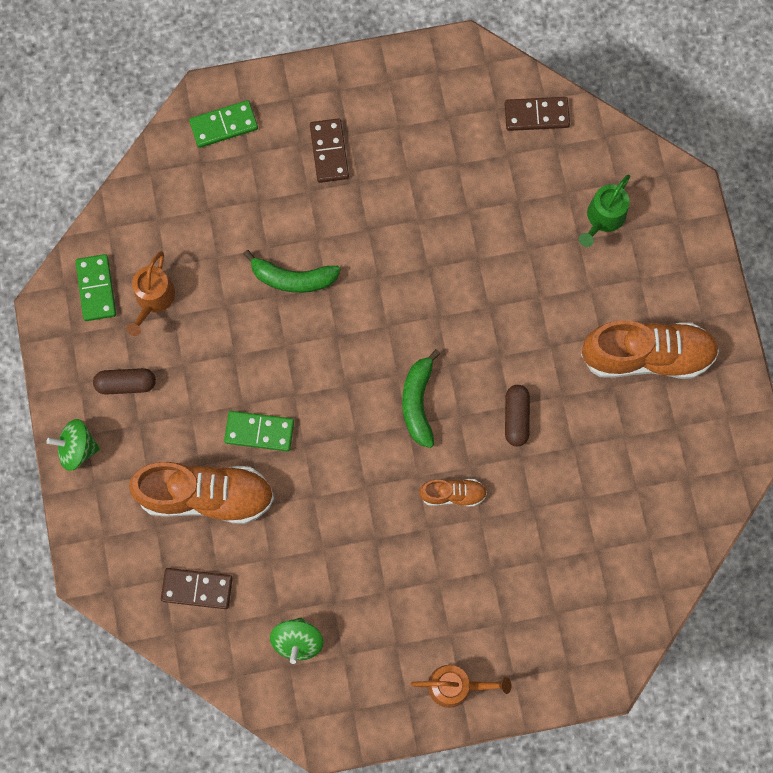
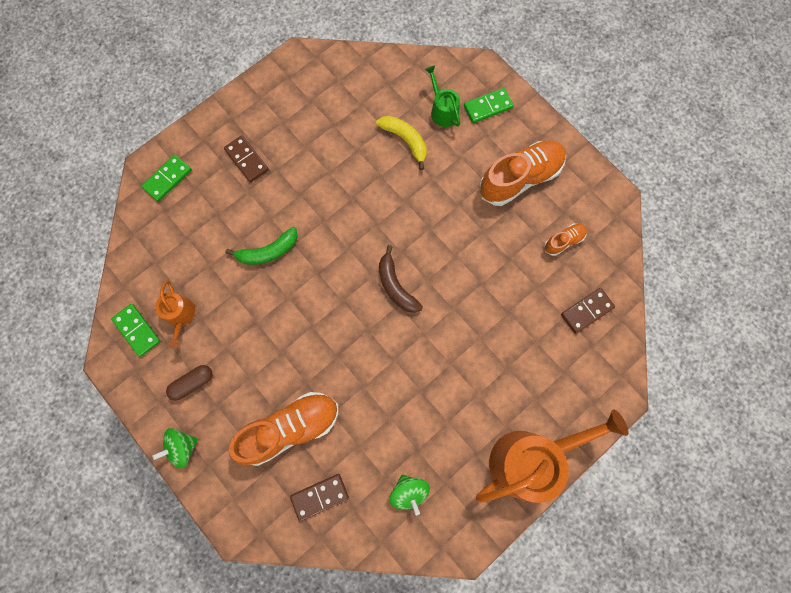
camera: 30 degrees left, 0 degrees up
(259, 432) = (302, 364): green domino -> green domino (488, 107)
(418, 402) = (396, 286): green banana -> brown banana
(453, 494) = (453, 332): orange shoe -> orange shoe (563, 241)
(455, 686) = (530, 459): orange watering can -> orange watering can, size x2.03
(516, 418) = (463, 261): brown capsule -> none
(534, 231) = (405, 141): none -> yellow banana
(536, 115) = (365, 71): brown domino -> brown domino (587, 311)
(603, 218) = (442, 110): green watering can -> green watering can turned 150 degrees clockwise

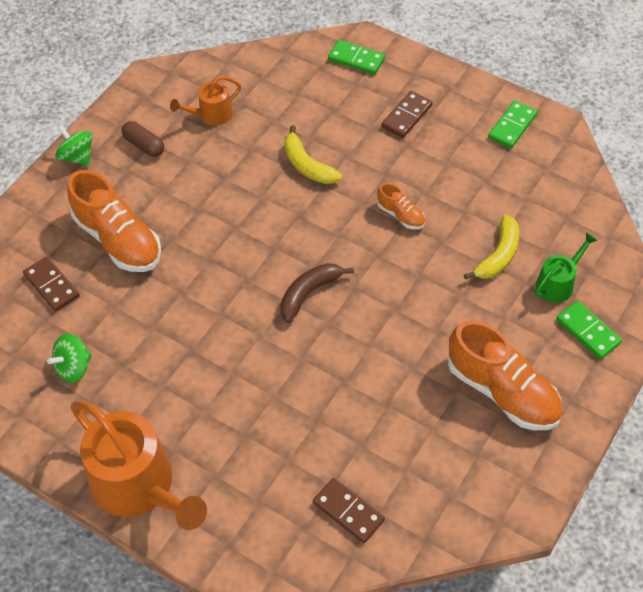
camera: 75 degrees right, 20 degrees down
(137, 330) = (186, 86): green domino -> green domino (512, 126)
(268, 251) = (307, 165): green banana -> yellow banana
(563, 241) = (435, 463): orange shoe -> orange shoe (401, 215)

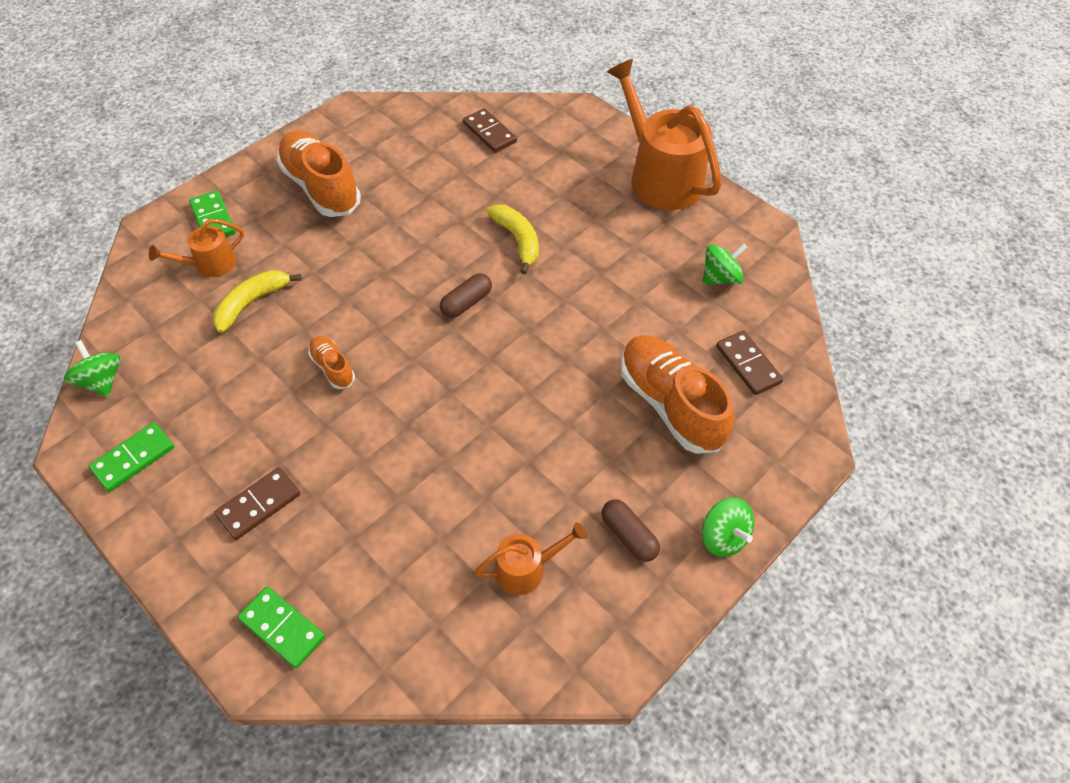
camera: 170 degrees left, 0 degrees up
(307, 165) = (418, 457): yellow banana -> yellow banana (518, 240)
(309, 293) = (466, 303): brown banana -> brown capsule
(558, 283) = (210, 264): green watering can -> orange watering can
(576, 171) = (102, 381): none -> green spinning top

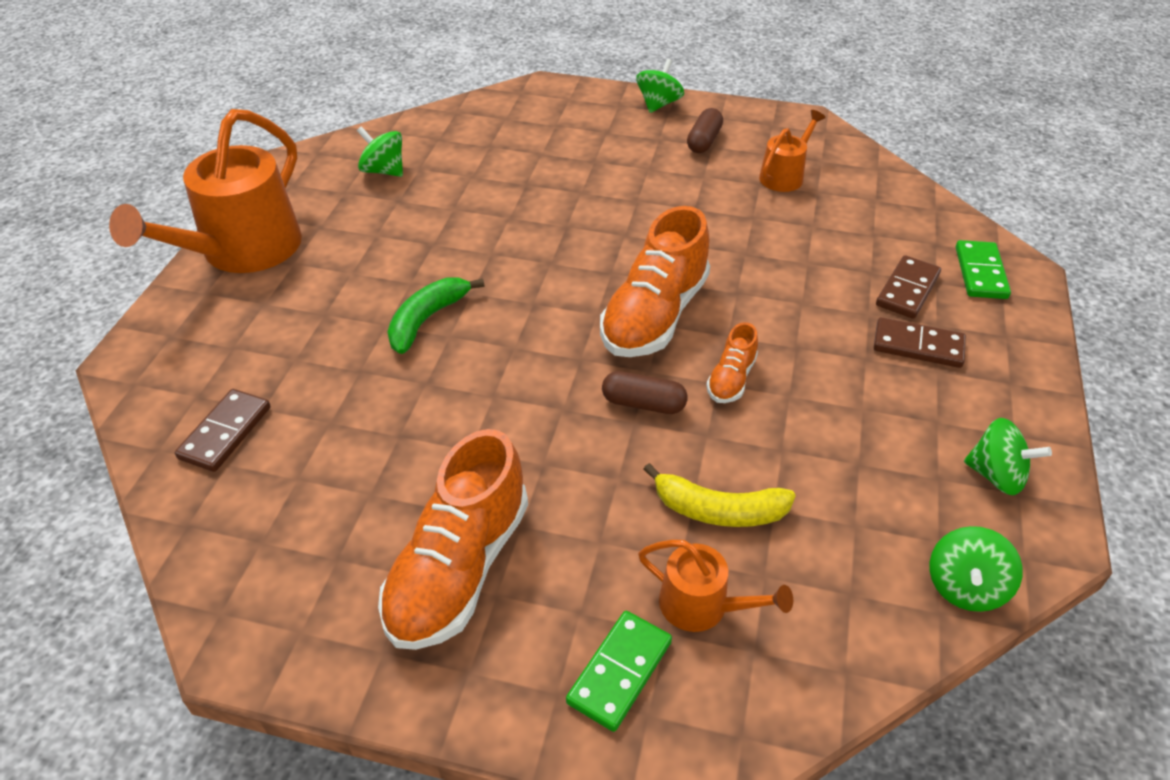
camera: 120 degrees left, 10 degrees down
(133, 458) = (996, 475): green domino -> green spinning top
(466, 303) = (553, 319): brown capsule -> brown capsule (643, 403)
(518, 240) = (427, 320): yellow banana -> green banana
(526, 569) = (784, 176): orange watering can -> orange watering can turned 90 degrees clockwise
(670, 404) = (562, 157): orange shoe -> orange shoe (654, 316)
(748, 364) = (482, 131): brown domino -> brown domino (907, 290)

